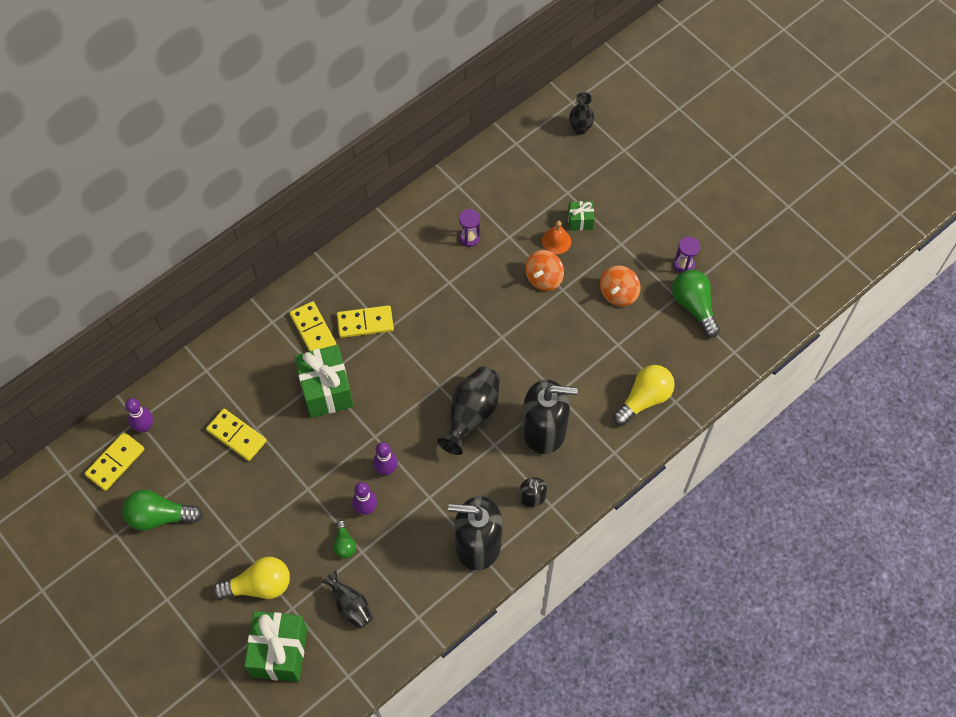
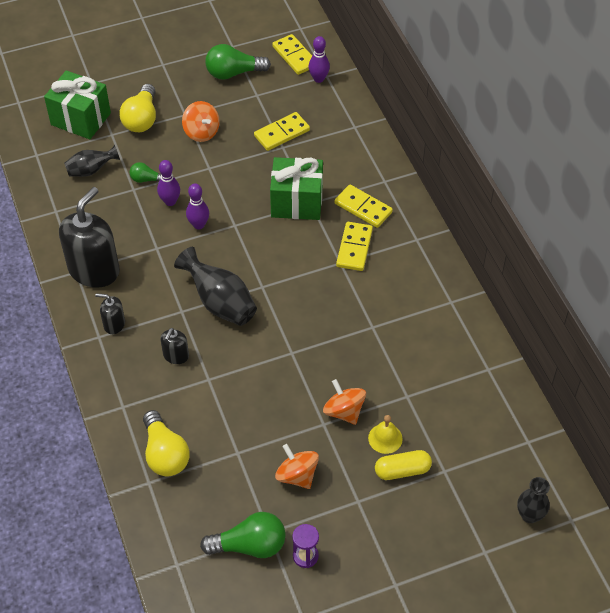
camera: 110 degrees right, 10 degrees down
(159, 516) = (233, 73): green light bulb -> green light bulb turned 120 degrees counterclockwise
(260, 515) = (201, 132): none -> orange spinning top
(313, 330) = (363, 208): yellow domino -> yellow domino turned 45 degrees clockwise
(469, 238) = (419, 360): purple hourglass -> none
(544, 430) = (176, 356): black soap dispenser -> black soap dispenser, size x0.47
(556, 241) = (385, 438): orange bell -> yellow bell
(580, 221) = (402, 470): green gift -> yellow capsule

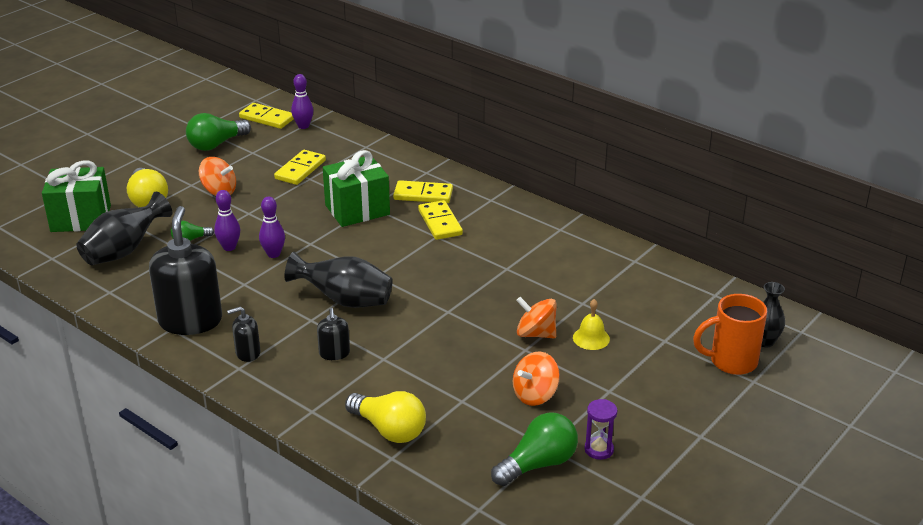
camera: 30 degrees left, 20 degrees down
(91, 170) = (124, 251): black vase -> black vase, size x1.61
(297, 475) = (535, 395): orange spinning top -> orange spinning top turned 60 degrees counterclockwise
(402, 470) = (628, 354): yellow capsule -> none
(482, 522) = (731, 362): none -> orange mug

